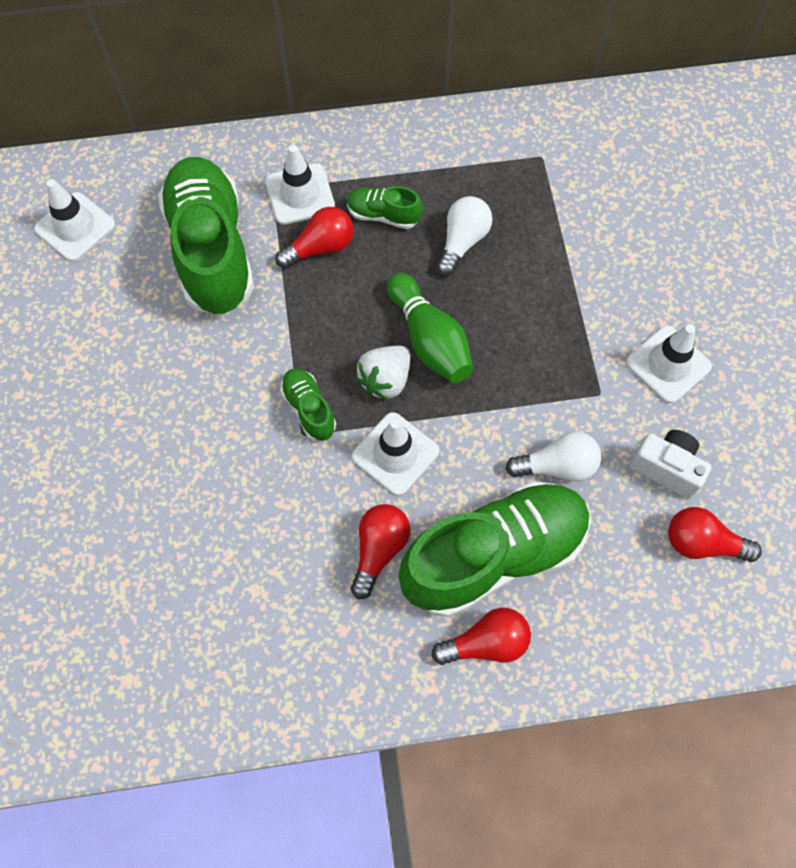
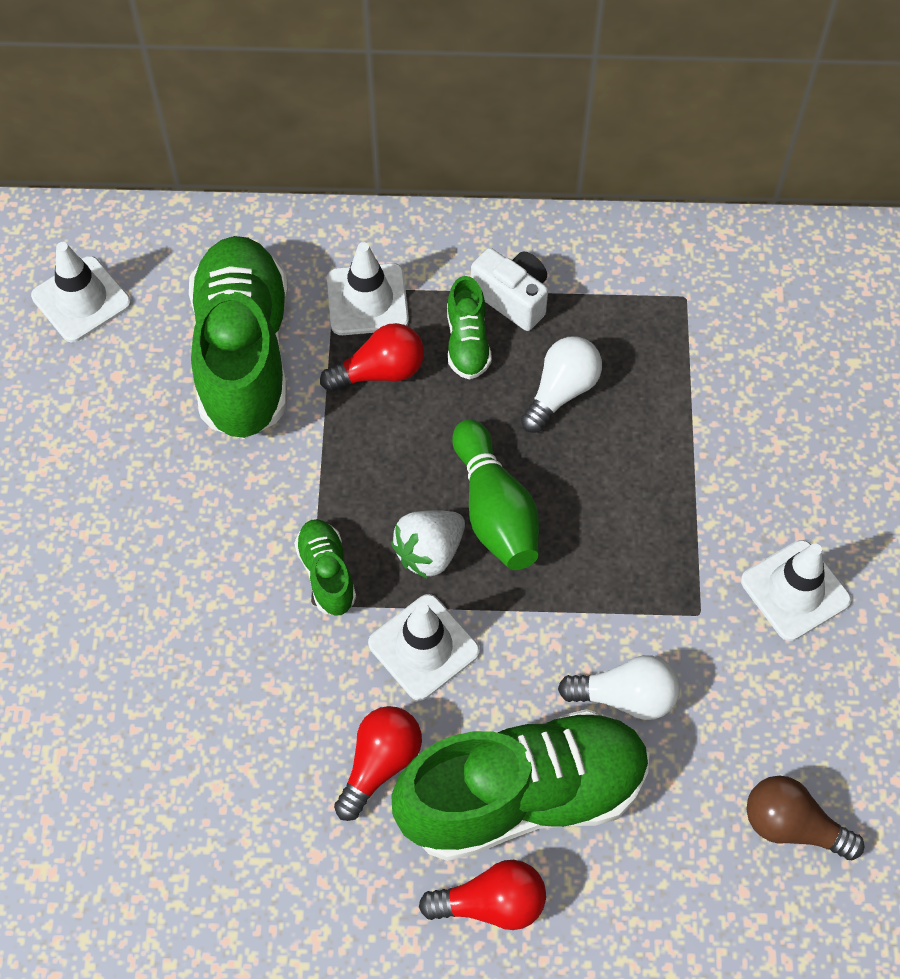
camera: 10 degrees right, 5 degrees down
(383, 215) = (467, 342): green shoe -> green shoe turned 120 degrees counterclockwise
(666, 468) = (766, 722): white camera -> white camera (512, 298)
(702, 543) = (792, 825): red light bulb -> brown light bulb

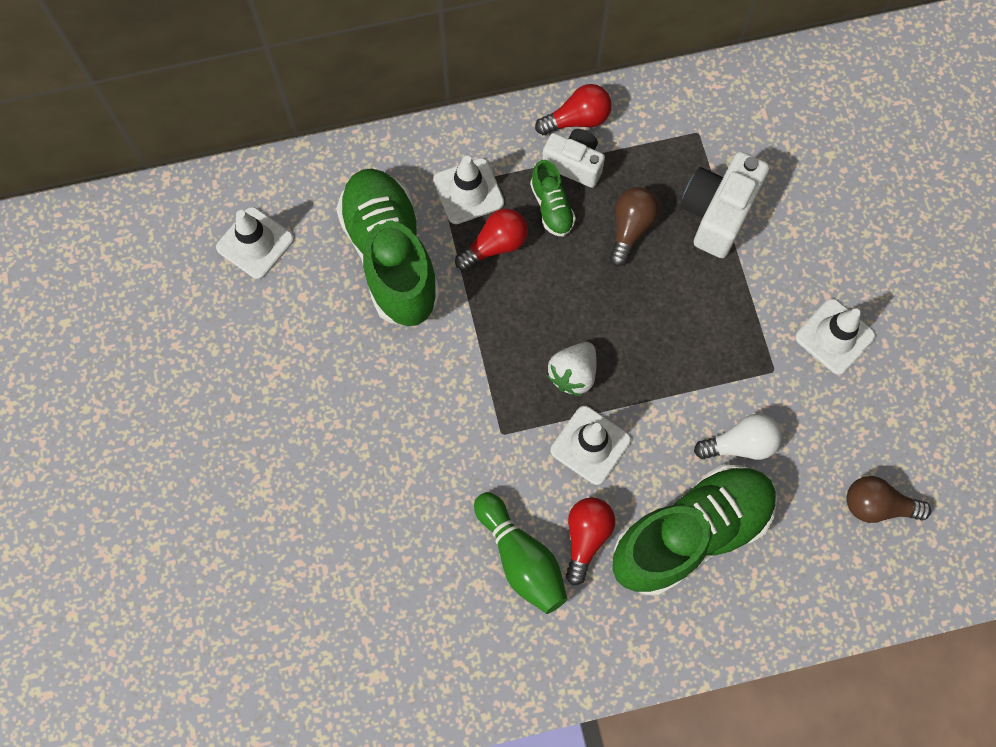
camera: 15 degrees left, 10 degrees up
(327, 573) = (505, 408): green shoe -> none
(491, 903) = (691, 614): red light bulb -> red light bulb (577, 119)
(495, 510) = (610, 331): green bowling pin -> green bowling pin (521, 558)
(561, 391) = (630, 228): white light bulb -> brown light bulb
(681, 400) = (717, 213): none -> white camera

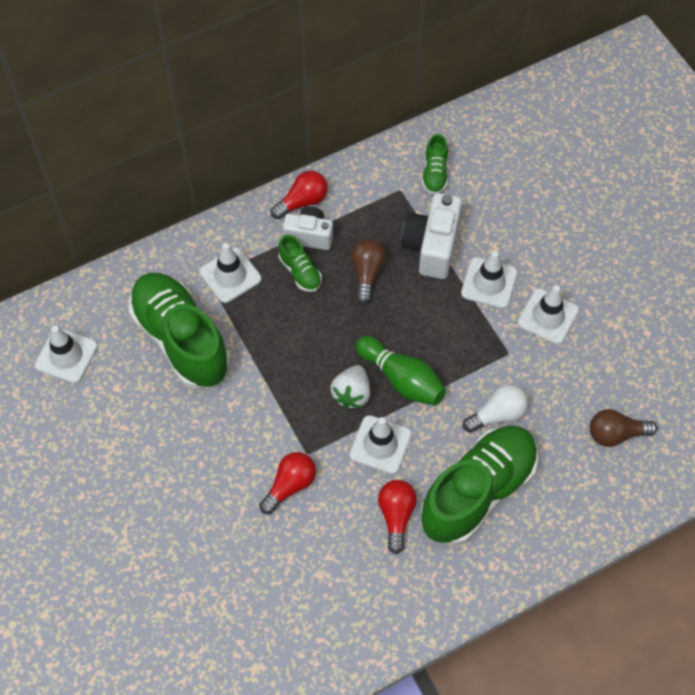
camera: 15 degrees left, 10 degrees down
(495, 245) = (263, 311): red light bulb -> red light bulb (290, 485)
(521, 558) = (349, 545): green bowling pin -> green bowling pin (402, 379)
(745, 122) = (435, 173): none -> green shoe
(774, 276) = (489, 283): none -> white traffic cone

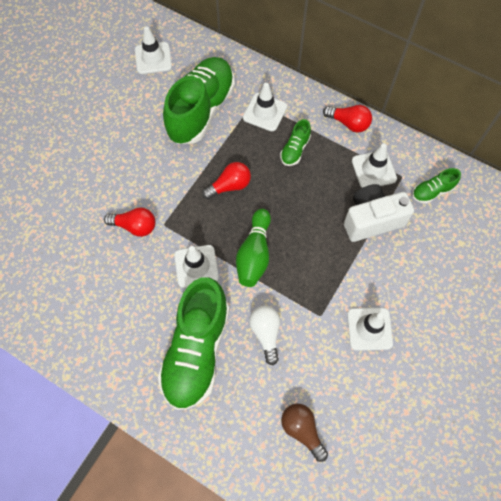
camera: 60 degrees right, 5 degrees up
(309, 236) = (326, 141): white camera -> none
(352, 394) = (223, 228): white strawberry -> none
(367, 273) = (321, 190): brown light bulb -> none
(396, 516) = (148, 304): red light bulb -> red light bulb (229, 186)
(478, 492) = (197, 350): green shoe -> green shoe turned 90 degrees clockwise
(489, 283) = (369, 273): white traffic cone -> white traffic cone (373, 170)
(498, 414) = (266, 333): white light bulb -> white light bulb turned 135 degrees counterclockwise

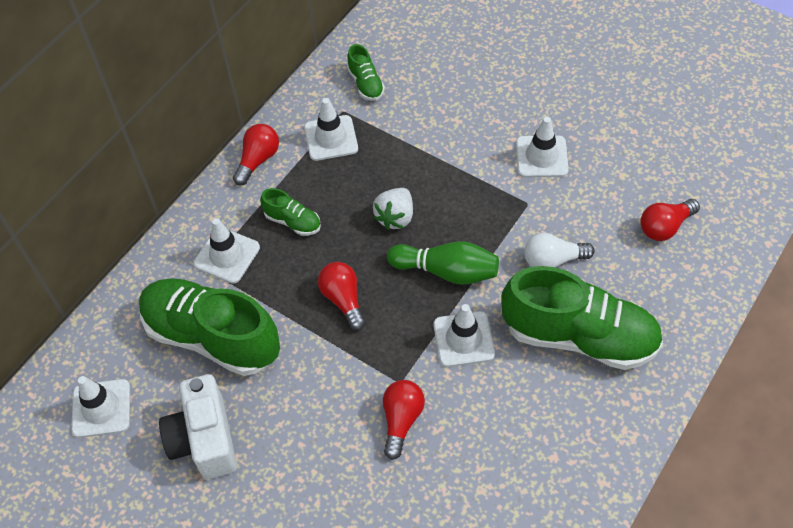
camera: 85 degrees left, 10 degrees down
(302, 217) = (395, 217): none -> white strawberry
(302, 430) = (665, 227): brown light bulb -> red light bulb
(371, 220) = (401, 145): white camera -> white camera (204, 440)

